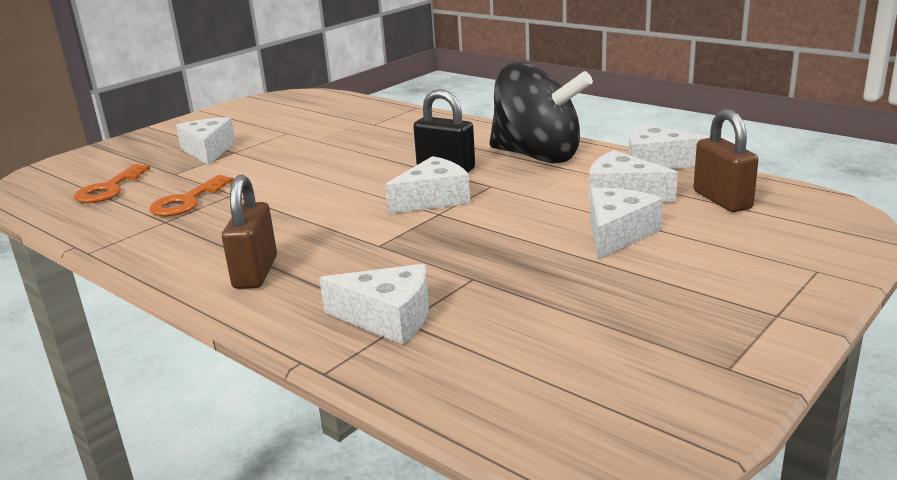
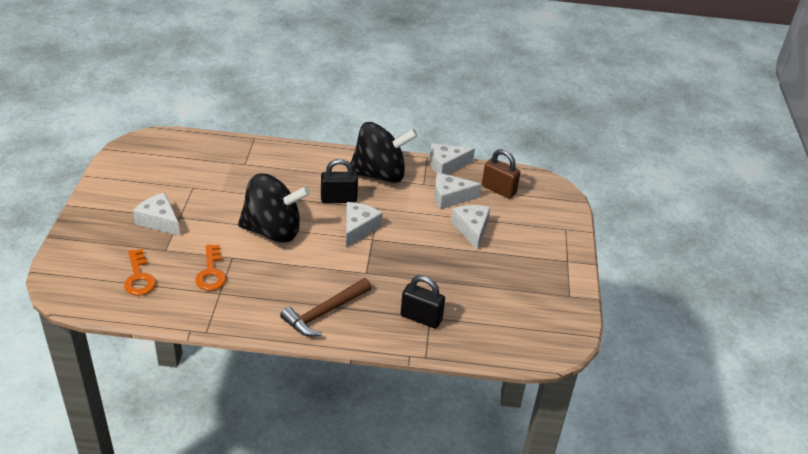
camera: 40 degrees left, 15 degrees up
(255, 272) = (325, 313): brown padlock -> brown hammer
(317, 180) = (273, 231): none -> black spinning top
(388, 318) = (421, 318): white cheese -> black padlock

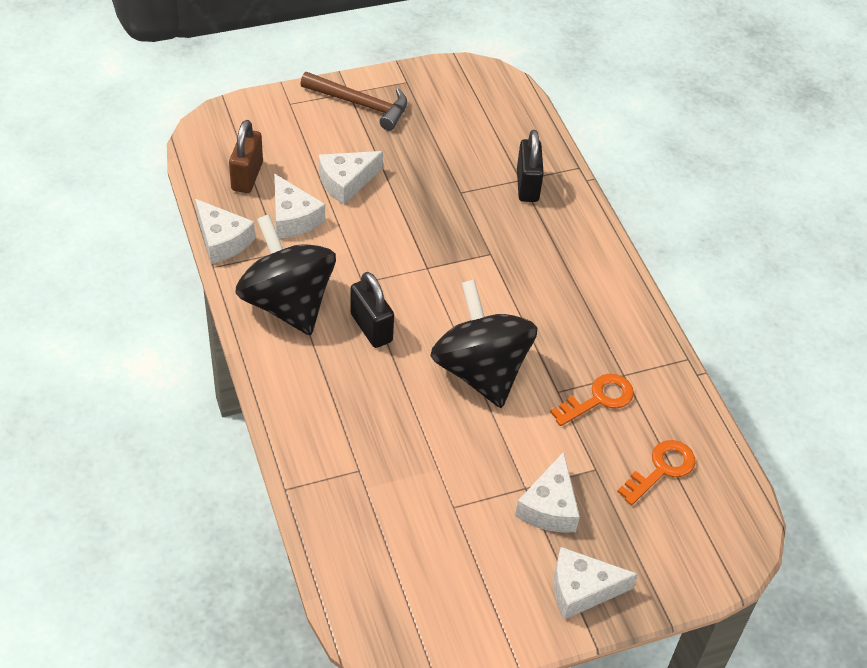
camera: 115 degrees left, 10 degrees up
(325, 313) = (581, 266): brown hammer -> brown hammer (360, 104)
(358, 228) = (417, 287): white cheese -> white cheese (582, 589)

